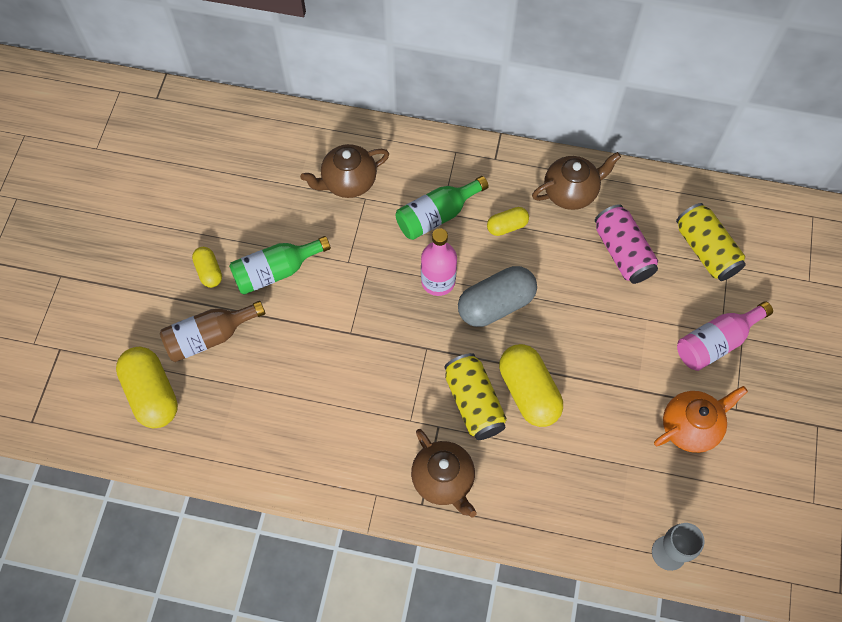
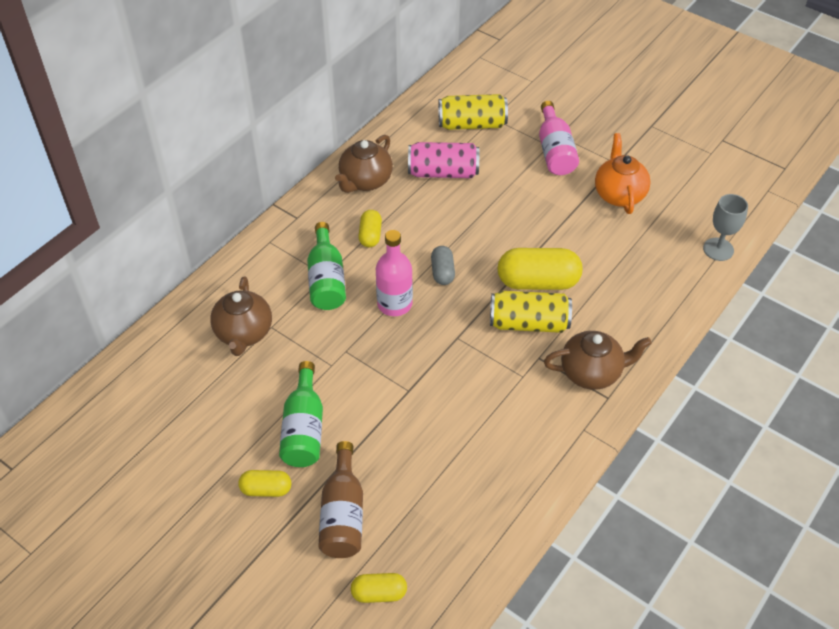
camera: 65 degrees left, 15 degrees down
(152, 394) = (379, 593): yellow capsule -> yellow capsule, size x0.54
(496, 304) = (442, 272): grey capsule -> grey capsule, size x0.54
(571, 192) = (365, 181): brown teapot -> brown teapot turned 150 degrees counterclockwise

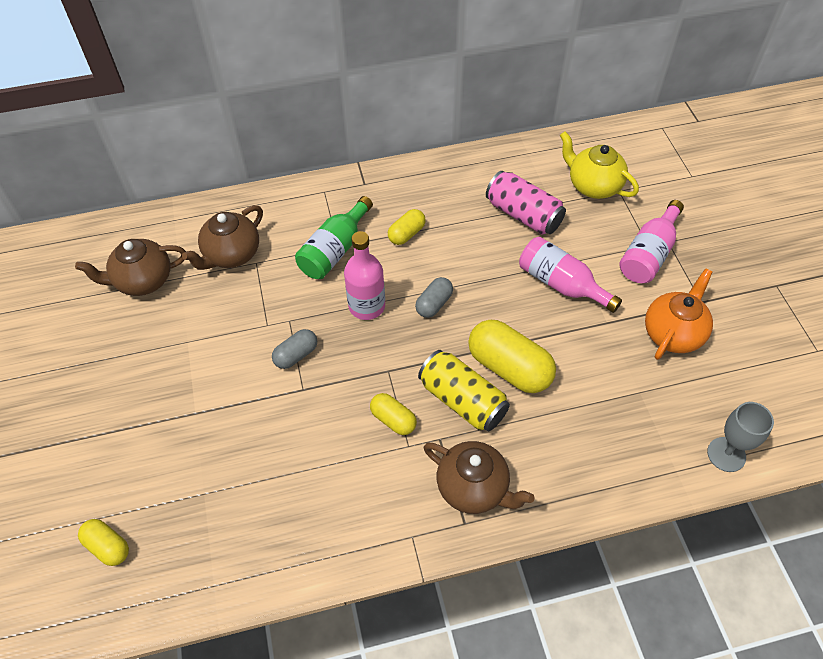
camera: 40 degrees right, 5 degrees up
(266, 489) = (120, 393): yellow capsule -> yellow capsule (393, 420)
(304, 428) = (195, 363): green bottle -> none
(343, 514) = (150, 457): brown bottle -> none
(365, 181) = (449, 185): brown teapot -> brown teapot (143, 281)
(378, 371) = (296, 355): none -> grey capsule
(472, 124) = (593, 186): yellow can -> yellow teapot
(517, 205) = (561, 284): none -> pink bottle

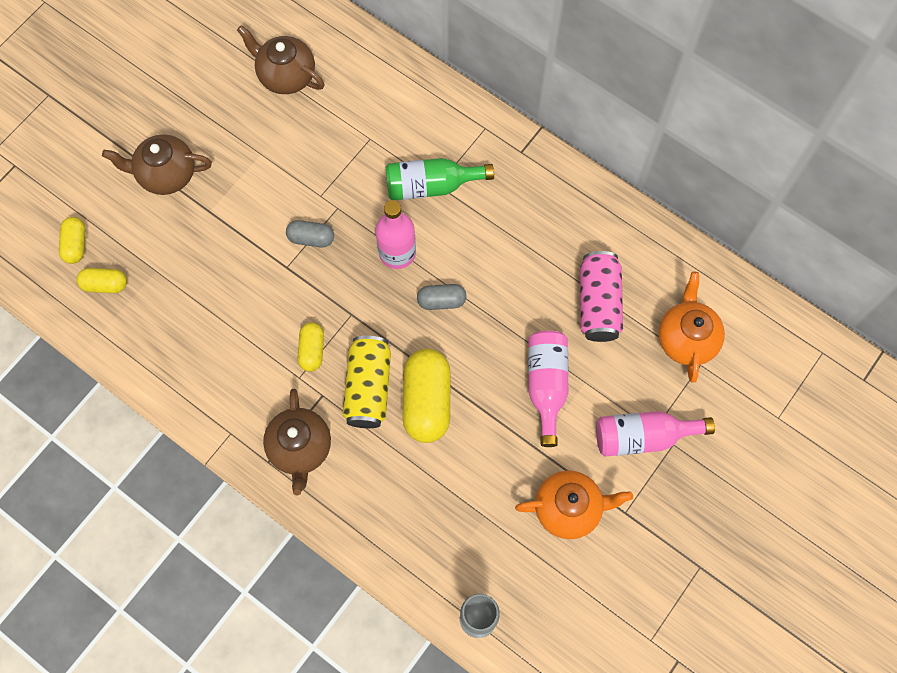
camera: 50 degrees right, 15 degrees up
(231, 255) = (362, 115): brown teapot -> brown teapot (166, 174)
(406, 234) = (495, 226): yellow capsule -> yellow capsule (105, 284)
(593, 186) = (686, 339): yellow teapot -> orange teapot

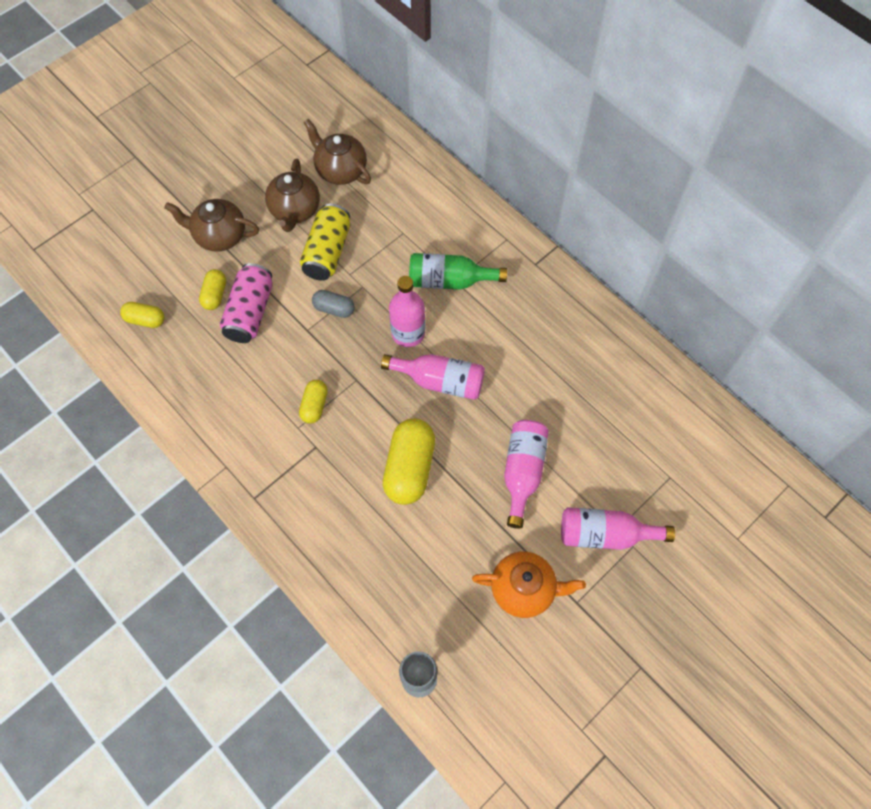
camera: 10 degrees right, 5 degrees down
(75, 244) = (128, 282): yellow capsule -> yellow capsule (215, 295)
(300, 448) = (286, 491): brown teapot -> brown teapot (295, 211)
(368, 387) = (358, 447): yellow can -> yellow can (327, 252)
(441, 301) = (440, 381): grey capsule -> pink bottle
(598, 303) = (583, 406): pink can -> pink can (250, 312)
(686, 339) = (660, 451): orange teapot -> none

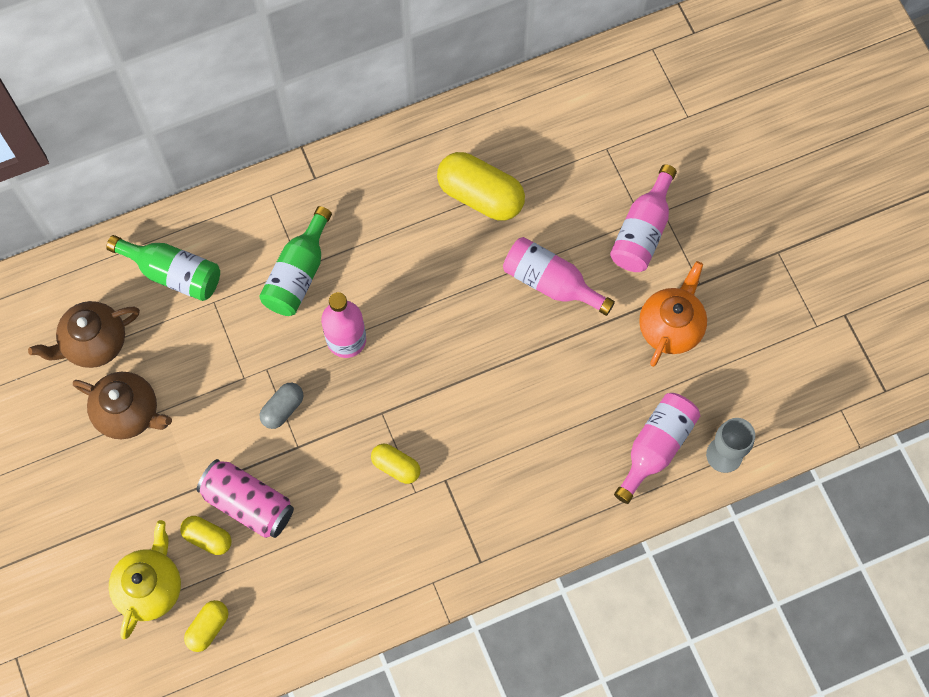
camera: 70 degrees left, 5 degrees up
(166, 271) = (150, 587): none -> yellow teapot
(219, 236) = (126, 511): brown teapot -> none
(327, 252) = (203, 393): yellow can -> none
(409, 468) = (505, 391): yellow capsule -> yellow capsule (480, 195)
(415, 199) = (173, 273): none -> green bottle
(440, 381) = (418, 327): pink bottle -> pink bottle (655, 447)

